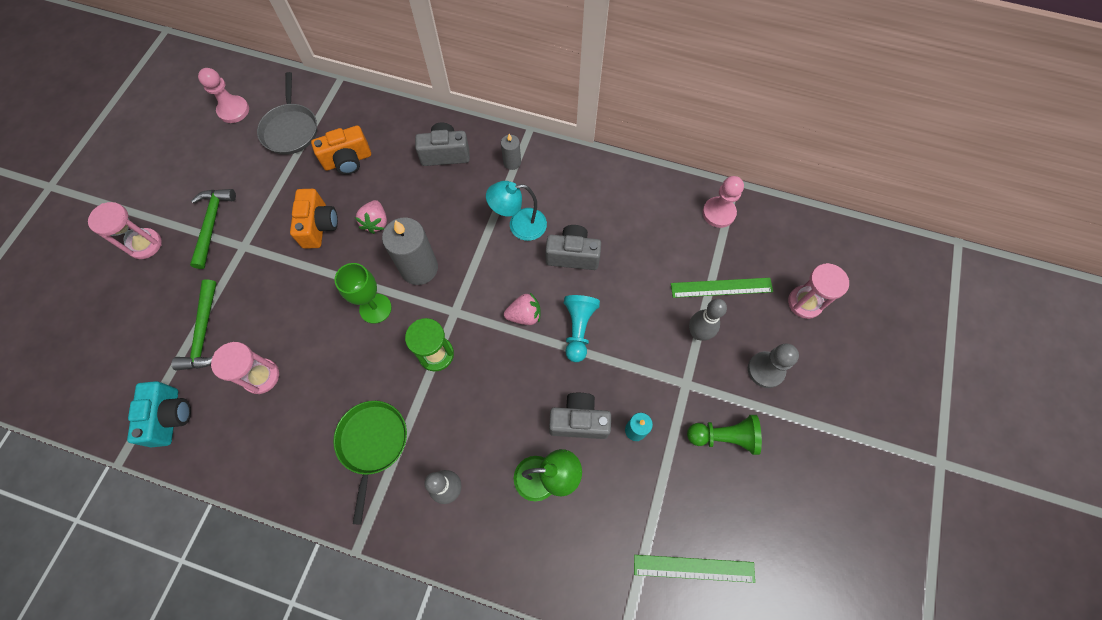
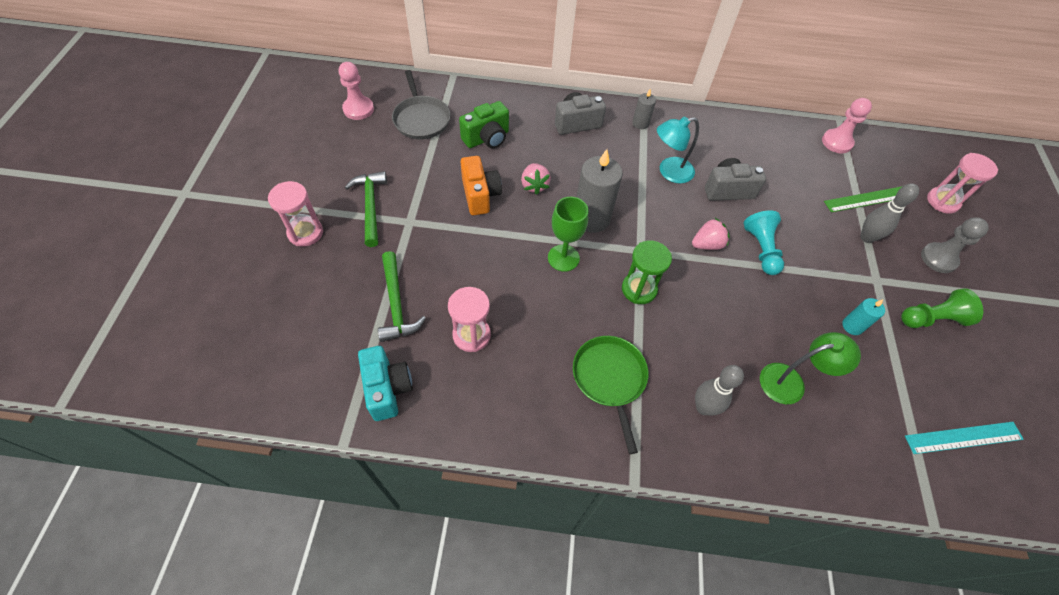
camera: 15 degrees left, 10 degrees down
(348, 161) = (487, 138): orange camera -> green camera
(579, 421) = (798, 326): grey camera -> none
(694, 568) = (963, 437): green ruler -> turquoise ruler

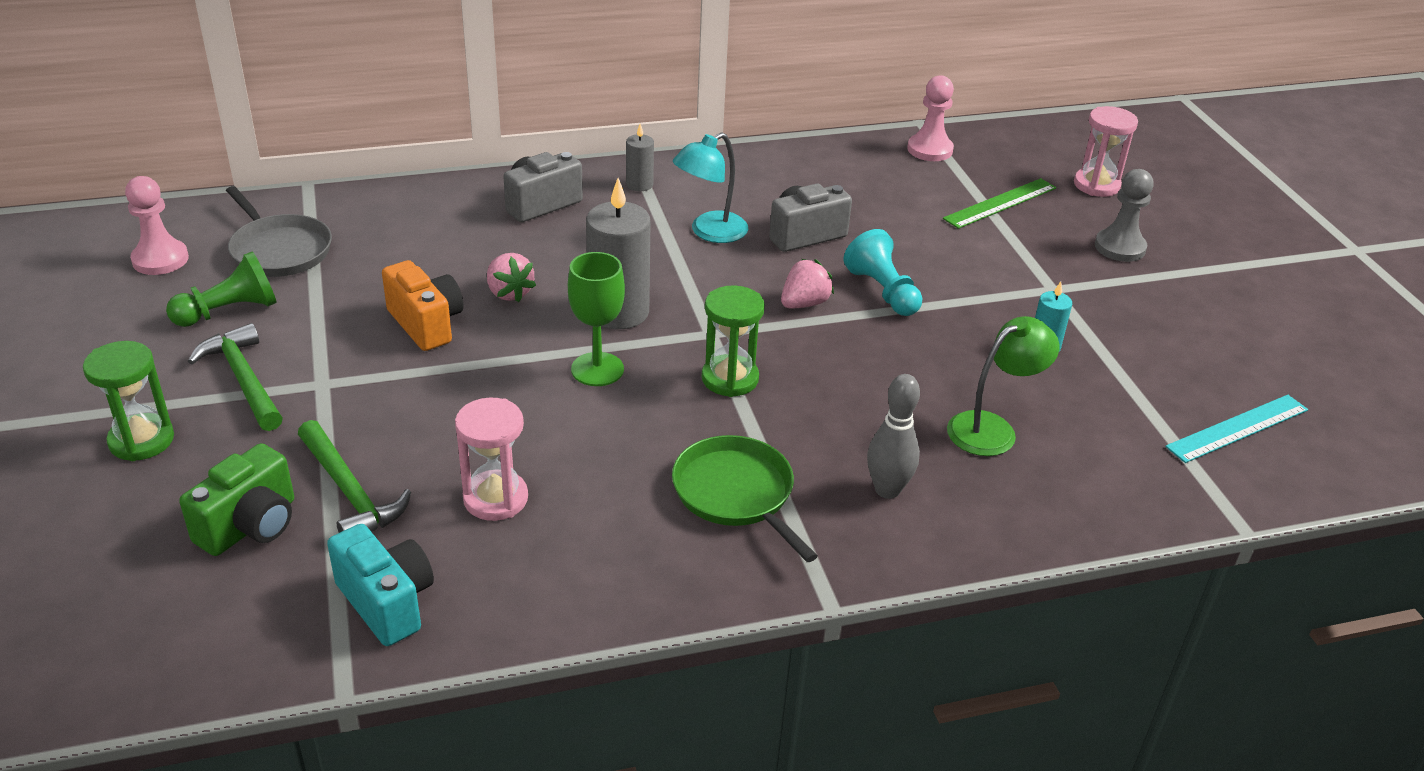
camera: 20 degrees left, 20 degrees down
(305, 233) = (141, 440): pink hourglass -> green hourglass
(487, 138) = (403, 251): green camera -> green camera (250, 526)
(866, 238) = (1018, 246): grey bowling pin -> none
(931, 319) = (1140, 313): green pawn -> green pawn (229, 311)

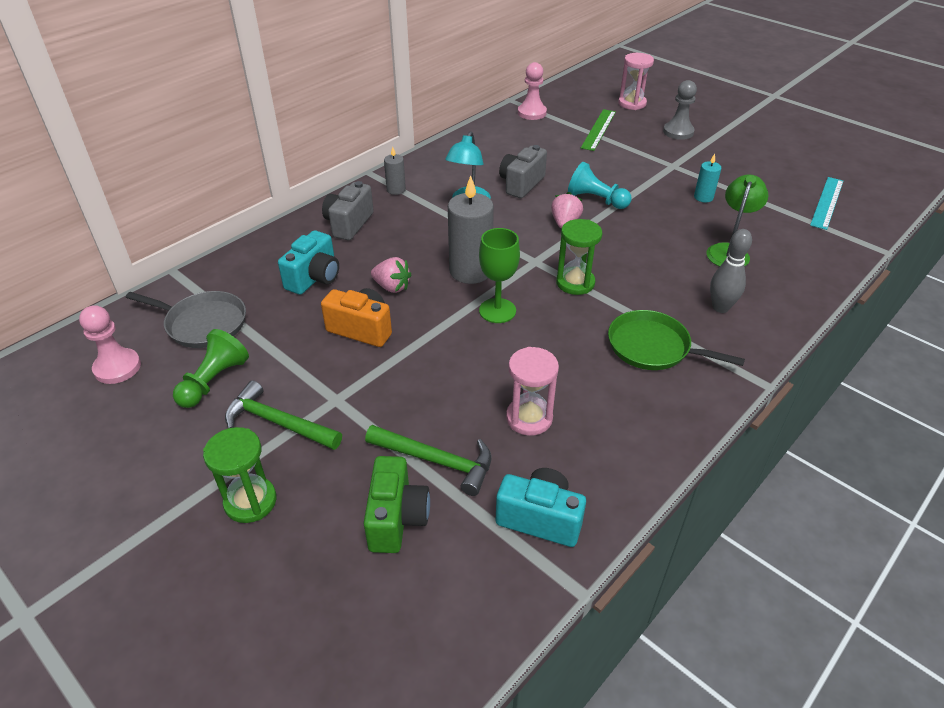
camera: 30 degrees left, 5 degrees up
(438, 249) = (314, 278): none -> turquoise camera

